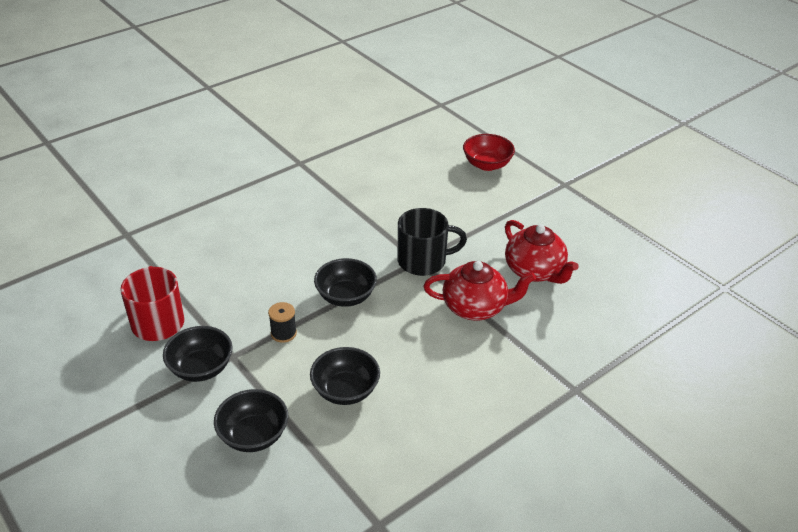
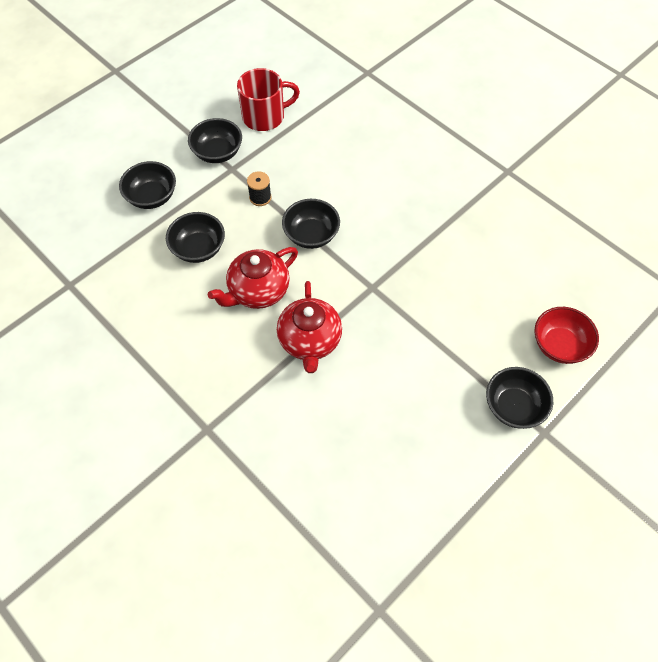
camera: 85 degrees right, 20 degrees up
(423, 261) = (371, 292): black mug -> none
(535, 271) = (373, 396): red teapot -> red teapot (258, 291)
(542, 195) = (513, 406): none -> black bowl

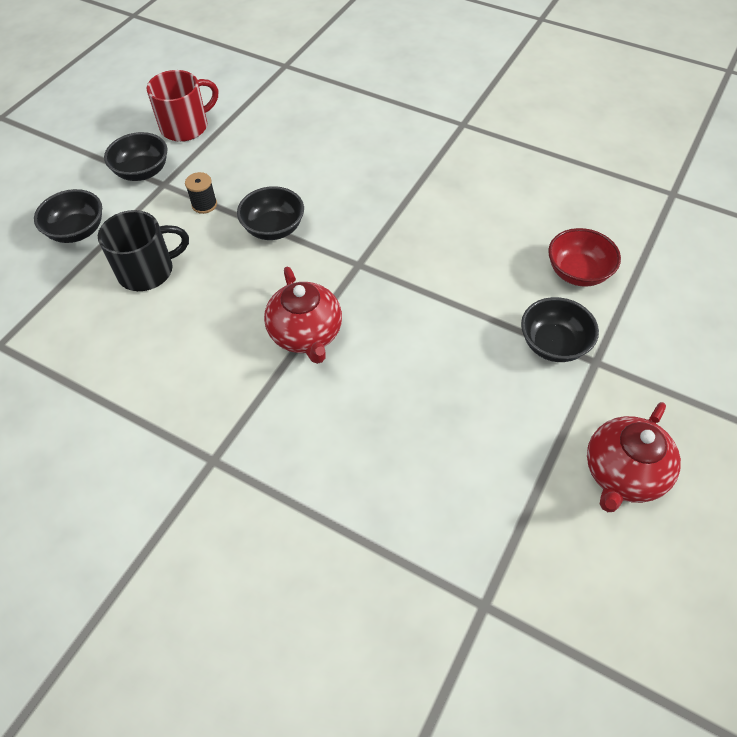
camera: 15 degrees left, 5 degrees down
(198, 248) = (147, 271): black bowl -> black mug
(258, 291) = (230, 298): red teapot -> red teapot (623, 474)

